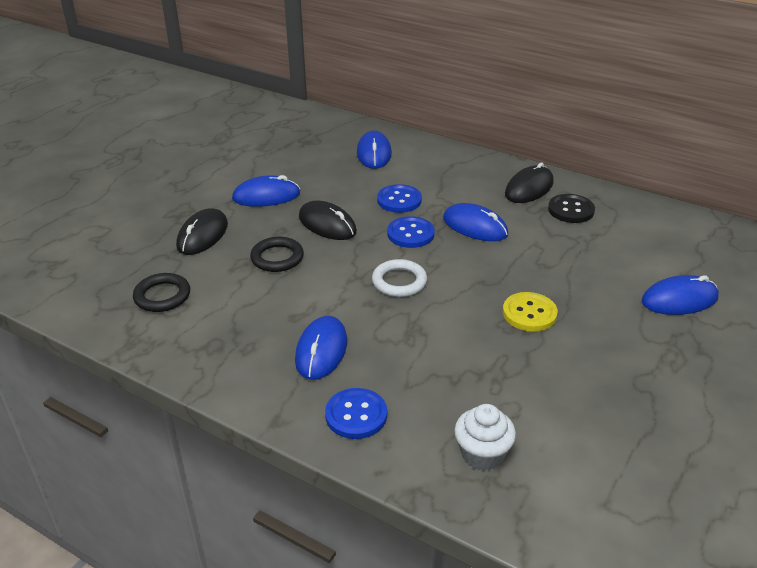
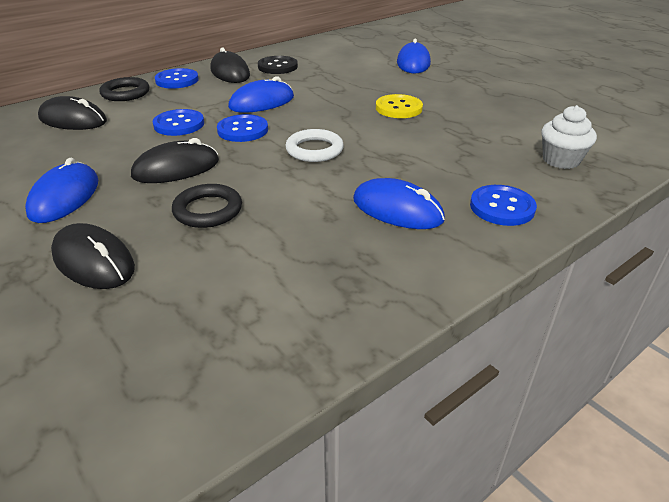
camera: 70 degrees left, 0 degrees up
(162, 296) = (207, 318): black ring -> black ring (125, 93)
(374, 153) = (73, 120): blue mouse -> black mouse
(485, 168) = (177, 80): none -> blue button

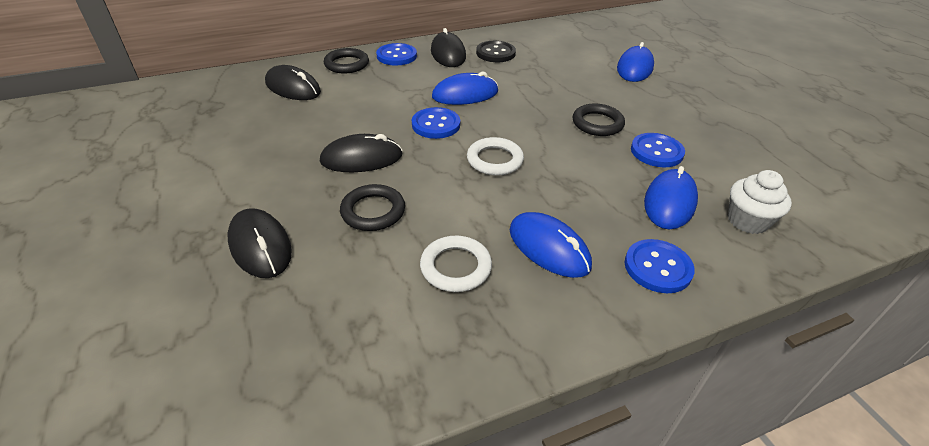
camera: 15 degrees right, 5 degrees up
(64, 197) = (259, 172): blue mouse -> blue mouse (669, 202)
(179, 124) = (381, 108): blue button -> blue button (656, 152)
(314, 241) = (456, 267): none -> white ring
(398, 108) = (597, 123): yellow button -> black ring

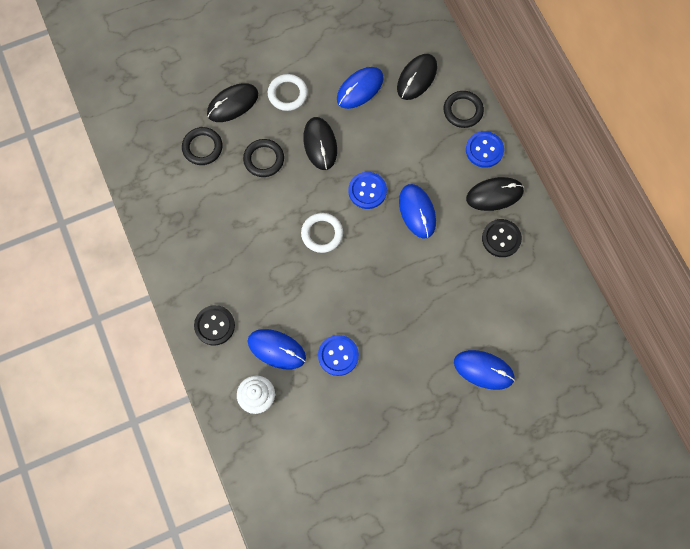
camera: 90 degrees right, 30 degrees up
(456, 267) = (215, 210): white ring -> white ring (287, 94)
(549, 248) = (231, 263): blue mouse -> blue mouse (360, 89)
(597, 123) = (377, 316): black ring -> black ring (202, 147)
(657, 267) = (214, 325): blue button -> black button

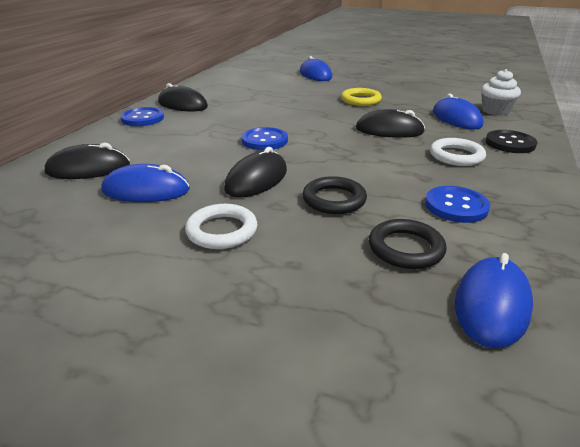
camera: 135 degrees left, 40 degrees down
(233, 104) = (306, 264): black mouse -> black mouse (389, 130)
(322, 234) = (341, 140): white ring -> white ring (456, 156)
(338, 355) = (406, 103): blue button -> blue button (456, 206)
(378, 329) = (360, 100): none -> yellow ring
(417, 211) = (246, 119): blue mouse -> blue mouse (491, 304)
(463, 111) = (108, 137): black ring -> none
(501, 238) = (217, 94): black button -> none

